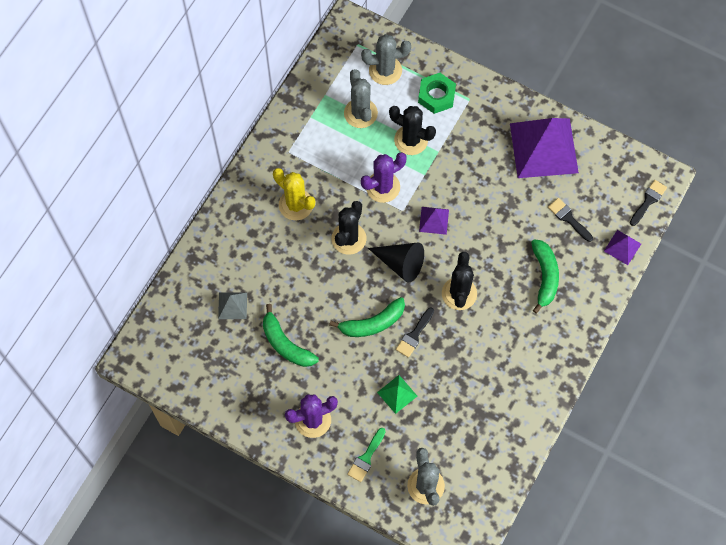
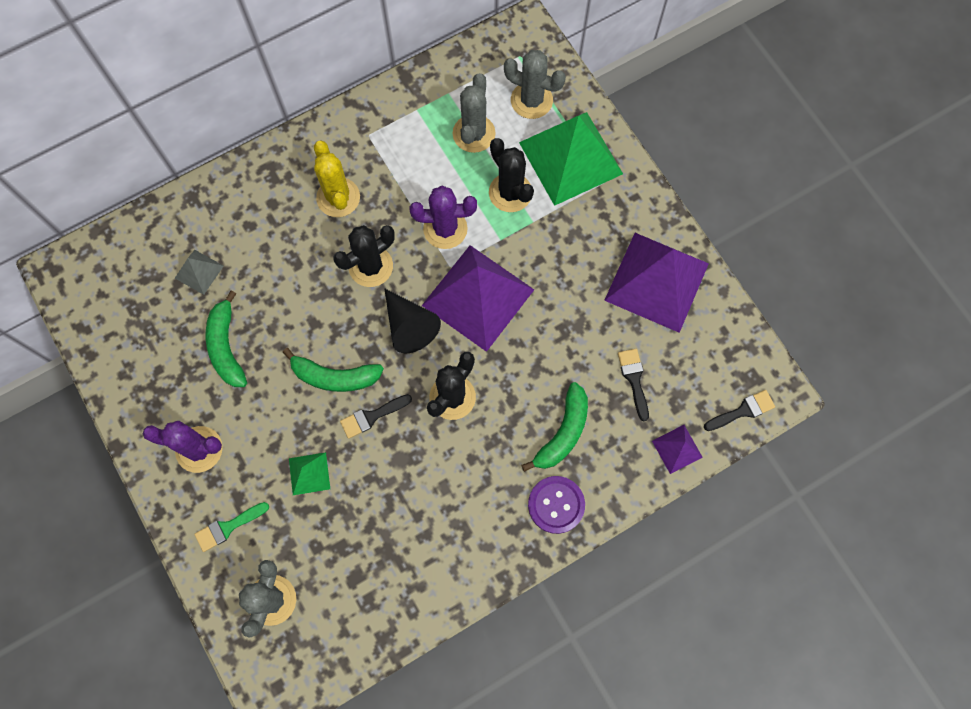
camera: 30 degrees right, 5 degrees up
(434, 220) = (478, 297): purple pyramid -> purple pyramid, size x2.26
(436, 96) = (571, 158): green nut -> green pyramid
(569, 324) = (556, 505): none -> purple button

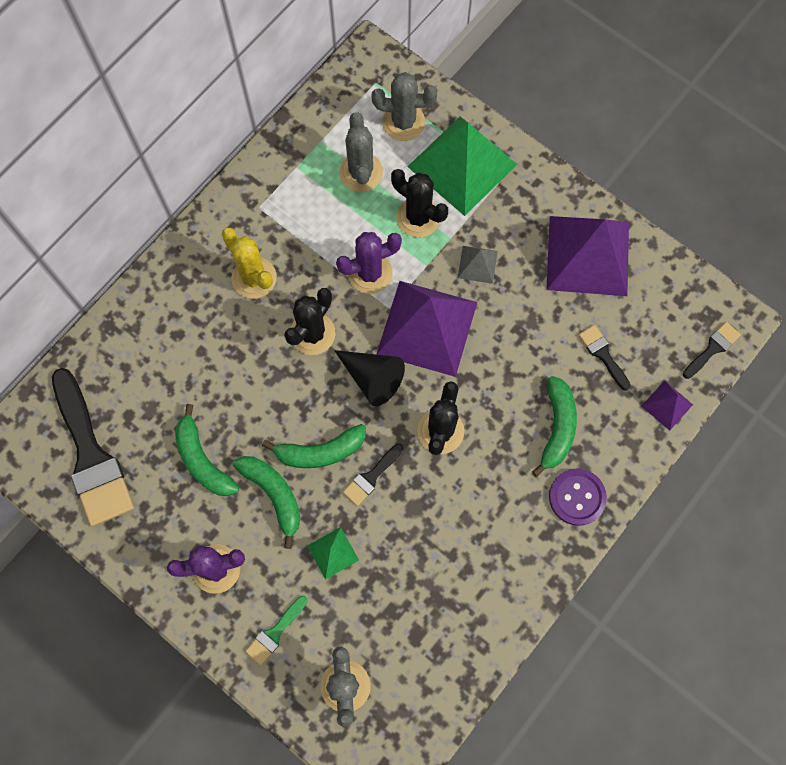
camera: 20 degrees left, 0 degrees up
(130, 307) = (91, 455): none -> black brush
(199, 272) = (145, 397): grey pyramid -> grey pyramid (477, 264)
(277, 401) = (274, 495): none -> green banana

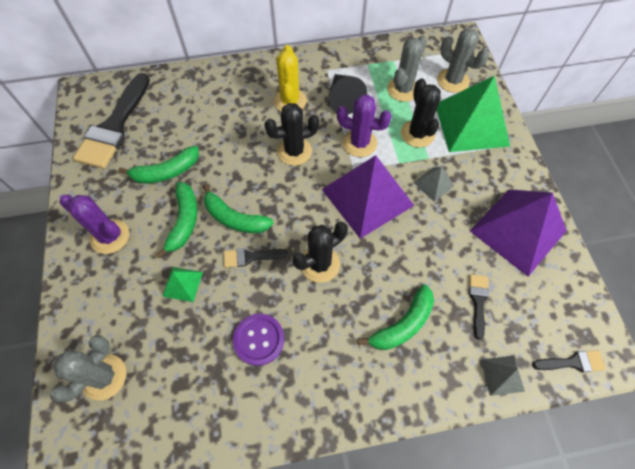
camera: 40 degrees right, 10 degrees down
(202, 460) = (166, 172): green banana -> green banana turned 120 degrees counterclockwise
(275, 632) = (101, 303): green brush -> none
(372, 378) = (306, 201): black cone -> black cone (343, 99)
(577, 497) = (377, 385): purple button -> purple button (259, 339)
(667, 405) = (502, 375): purple pyramid -> grey pyramid

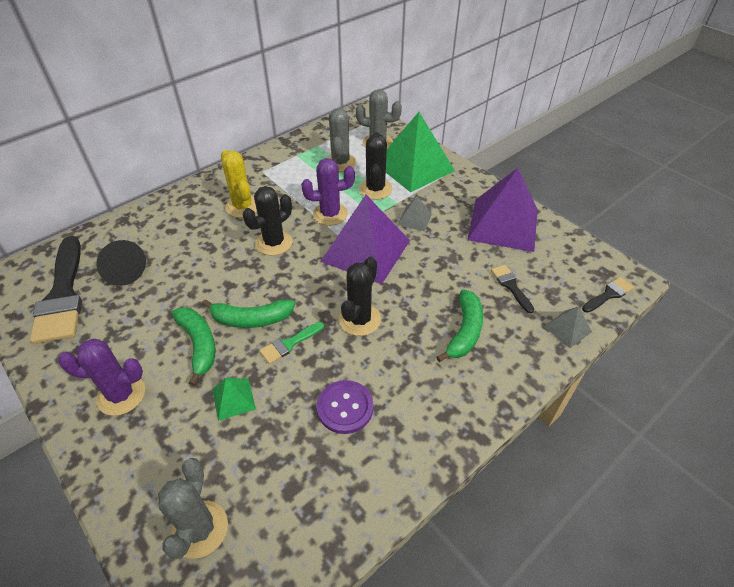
camera: 30 degrees left, 15 degrees down
(166, 172) = (150, 311): green banana -> none
(250, 257) = (289, 344): black brush -> green brush
(343, 99) = (292, 187): black cone -> black cone (122, 270)
(417, 134) = (375, 189): black cactus -> black cactus turned 45 degrees clockwise

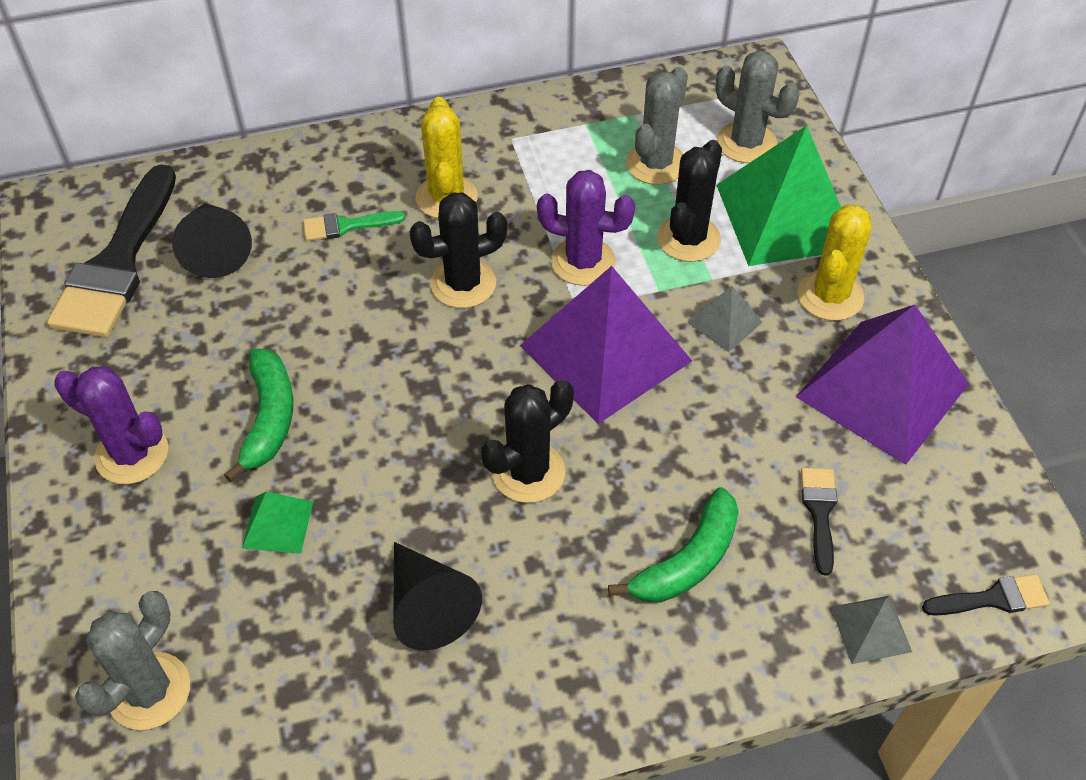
camera: 25 degrees right, 5 degrees up
(251, 319) = (363, 406): green banana -> none
(289, 344) = (399, 470): green brush -> green brush (346, 226)
(345, 407) = (428, 606): purple button -> black cone
(455, 193) = (830, 296): none -> yellow cactus

